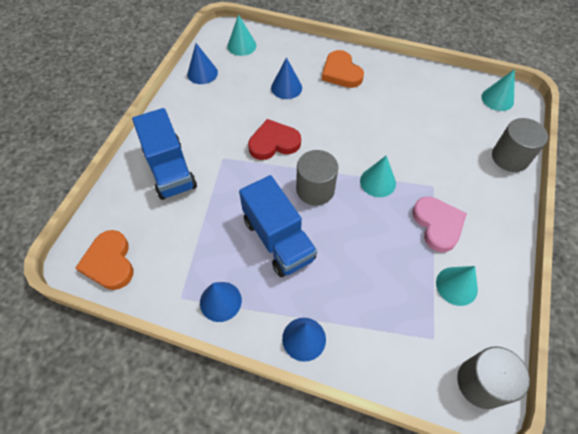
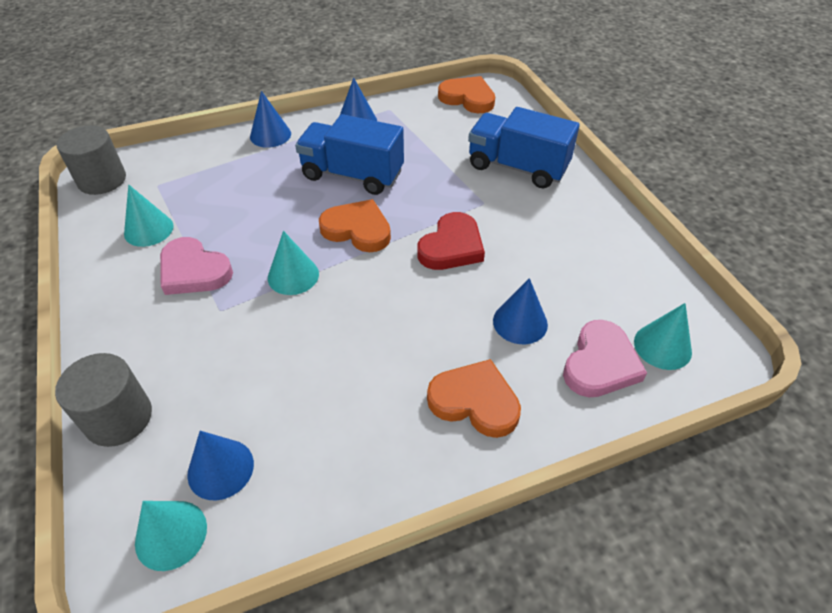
camera: 140 degrees right, 10 degrees down
(202, 73) = (642, 272): blue cone -> blue cone (220, 469)
(275, 55) = (600, 364): none -> pink heart
(315, 189) = (357, 229): grey cylinder -> orange heart

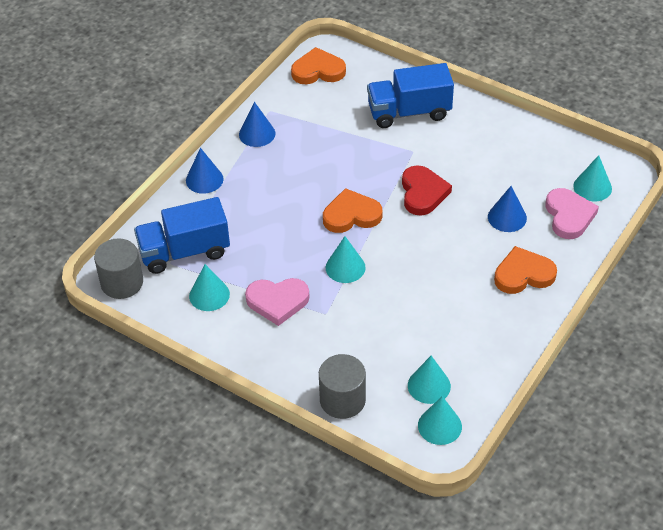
camera: 35 degrees left, 0 degrees up
(220, 469) = (429, 385): blue cone -> turquoise cone
(352, 175) = (303, 178): blue truck -> blue truck (184, 252)

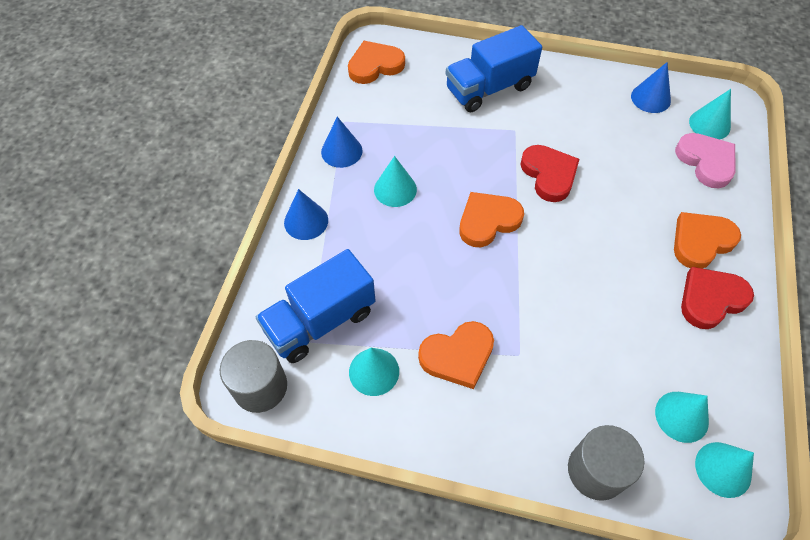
camera: 20 degrees left, 10 degrees up
(277, 301) = (458, 356): pink heart -> orange heart
(345, 267) = (512, 288): turquoise cone -> turquoise cone (395, 189)
(504, 316) = (711, 299): none -> red heart
(507, 217) = (647, 180): blue cone -> blue cone (650, 98)

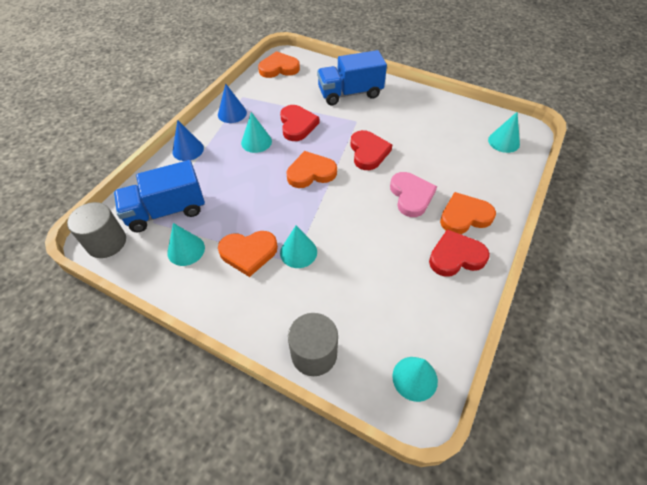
camera: 15 degrees right, 5 degrees down
(439, 152) = (297, 125): none -> red heart
(650, 98) = (465, 118): blue cone -> none
(681, 416) = (397, 332): turquoise cone -> turquoise cone (298, 252)
(706, 162) = (491, 165): pink heart -> pink heart (411, 196)

